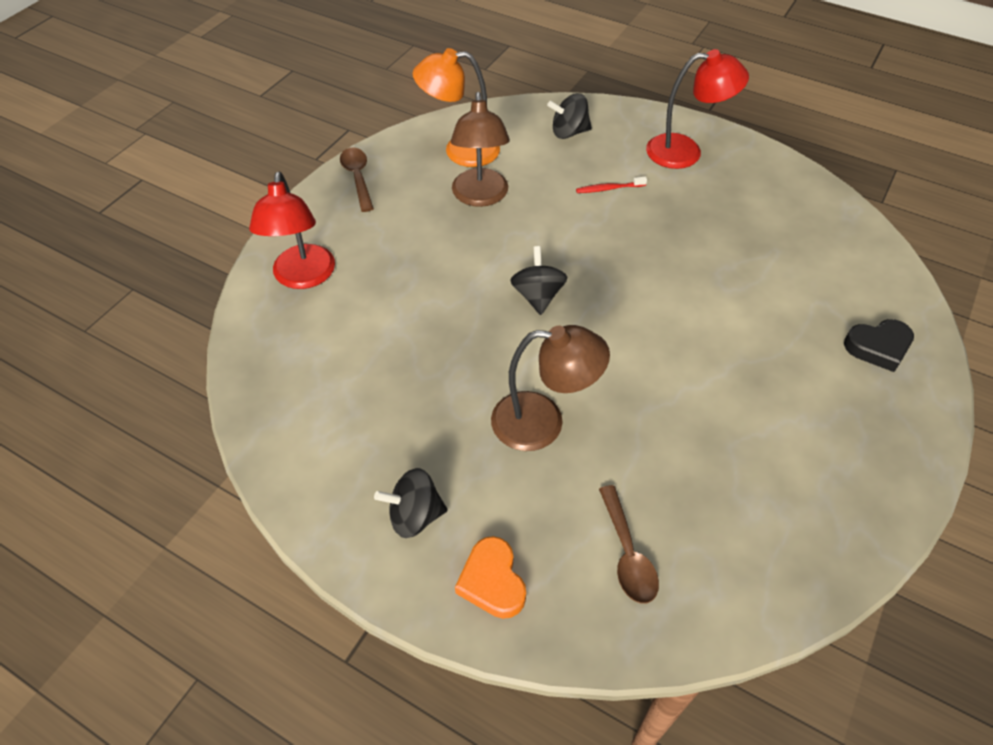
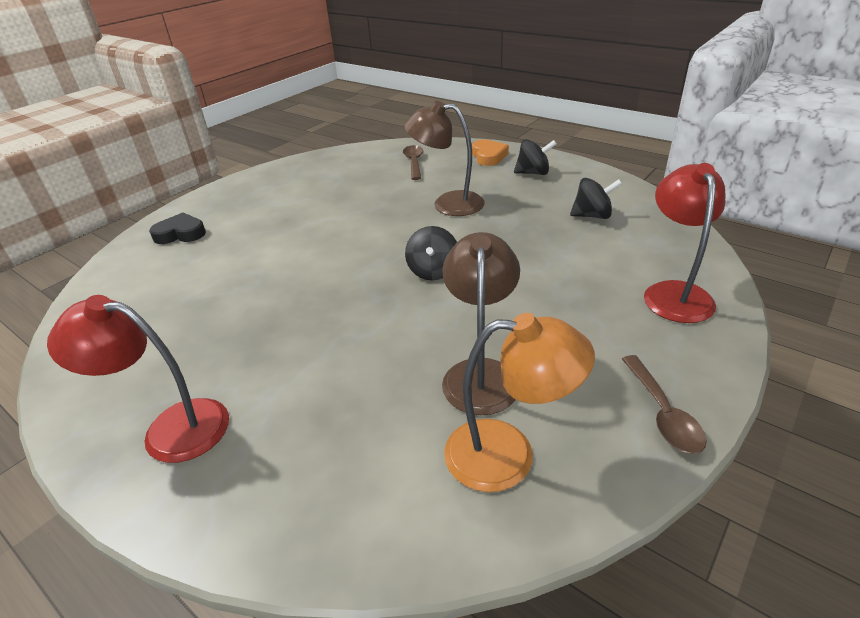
camera: 170 degrees left, 15 degrees down
(569, 132) = (322, 481): black spinning top -> black spinning top (592, 216)
(609, 188) = (311, 376): red toothbrush -> none

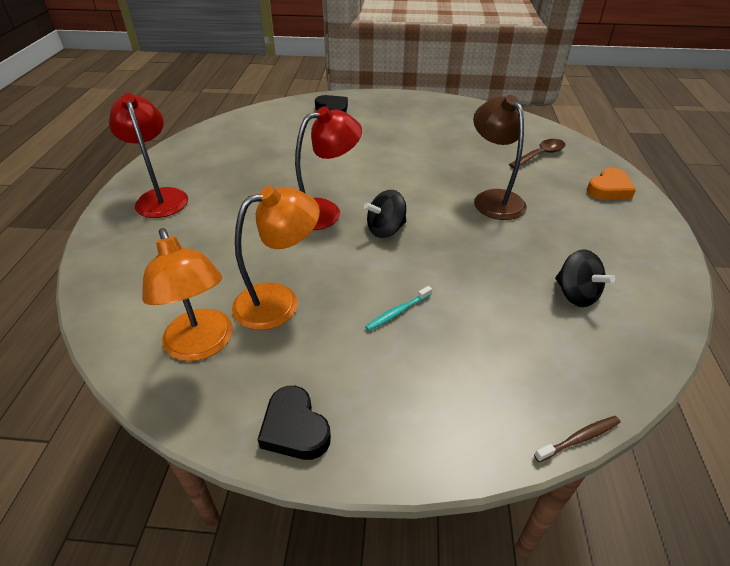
camera: 55 degrees right, 5 degrees up
(481, 373) = (279, 301): brown lamp -> orange lamp
(533, 173) = (613, 228): black spinning top -> none
(552, 303) = (397, 312): none -> turquoise toothbrush
(662, 413) = (294, 428): brown spoon -> black heart
(674, 293) = (488, 396): red lamp -> red lamp (325, 211)
(729, 270) = (579, 438): none -> brown toothbrush

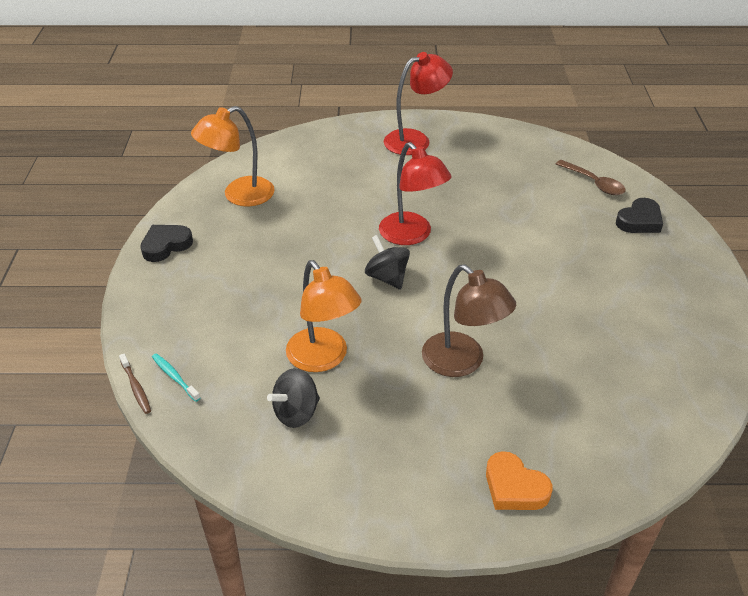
camera: 85 degrees right, 0 degrees up
(279, 301) = (284, 224): orange lamp -> orange lamp (323, 359)
(397, 312) = (271, 288): turquoise toothbrush -> turquoise toothbrush (174, 377)
(493, 199) = (462, 362): brown lamp -> brown lamp turned 75 degrees clockwise
(540, 155) = (590, 422): brown spoon -> brown spoon (594, 183)

